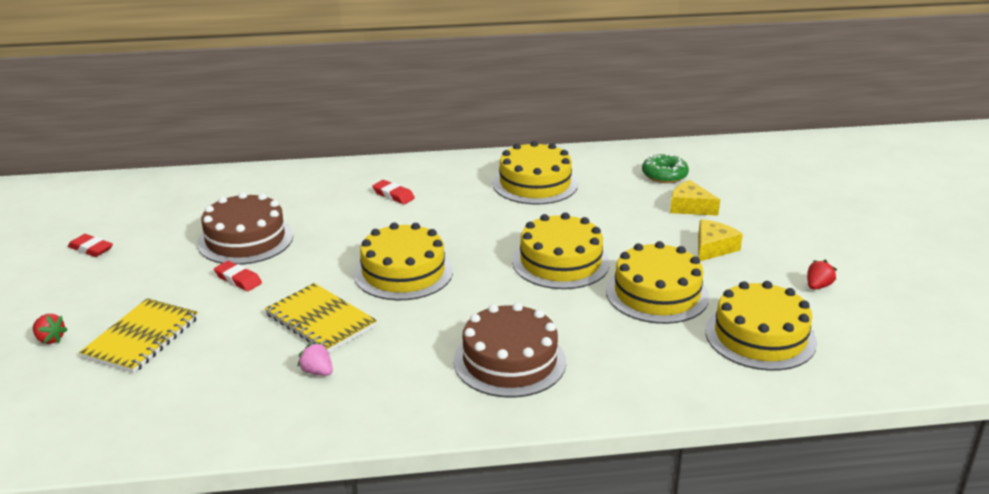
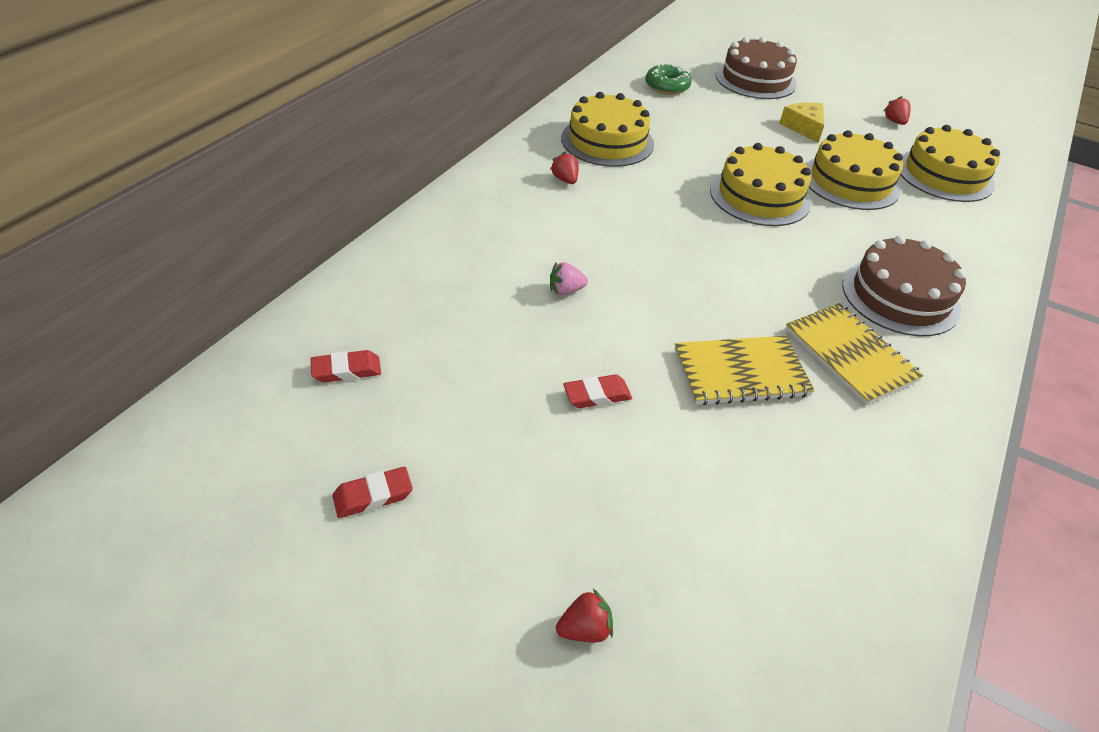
camera: 55 degrees left, 15 degrees up
(141, 338) = (659, 531): yellow notebook -> yellow notebook (850, 355)
(245, 239) = (509, 352): brown cake -> brown cake (755, 79)
(317, 372) = (839, 417): pink strawberry -> pink strawberry (566, 290)
(393, 195) = (532, 217): red eraser -> red eraser (346, 370)
(403, 272) = (694, 281): yellow cake -> none
(457, 189) = (565, 180): none -> red strawberry
(690, 207) = (731, 104): yellow cheese -> none

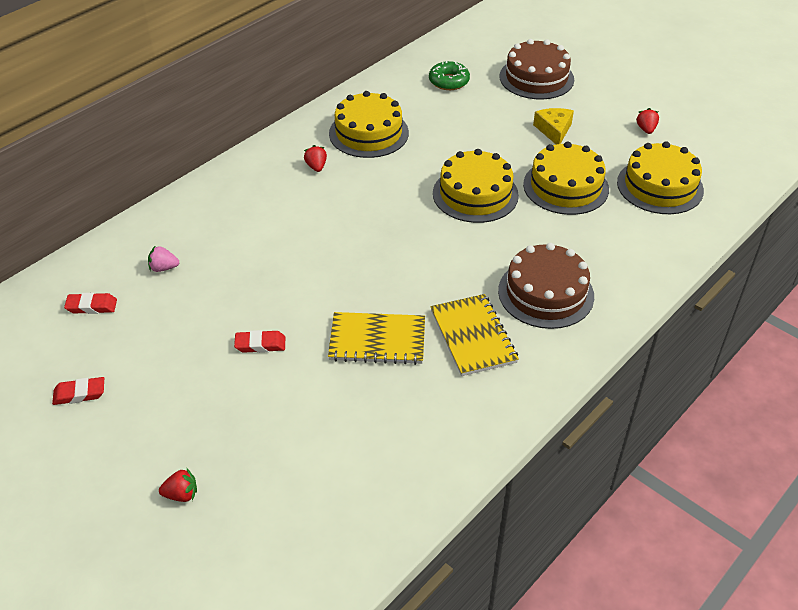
camera: 15 degrees right, 0 degrees up
(566, 290) = (274, 262): pink strawberry -> pink strawberry (163, 268)

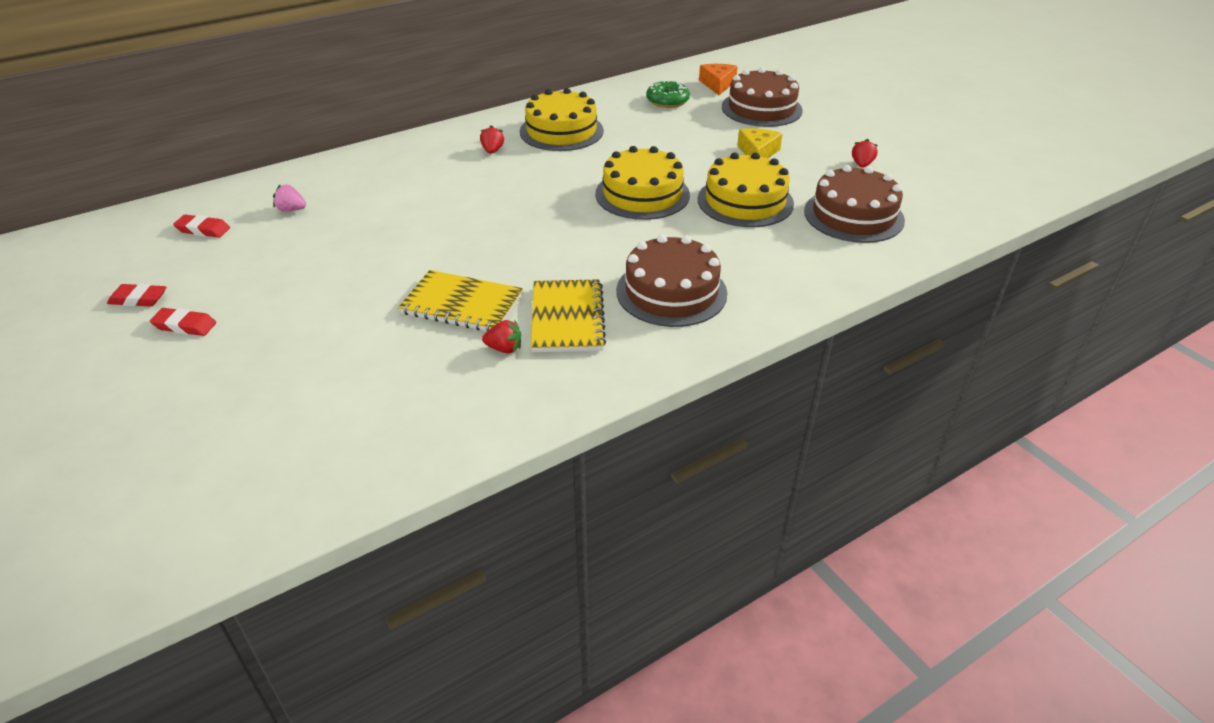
camera: 15 degrees right, 5 degrees down
(181, 494) = (170, 407): red strawberry -> red strawberry (504, 348)
(260, 344) = (340, 287): red eraser -> red eraser (185, 326)
(485, 54) = (717, 84): none -> orange cheese
(660, 186) = (853, 215): yellow cake -> brown cake

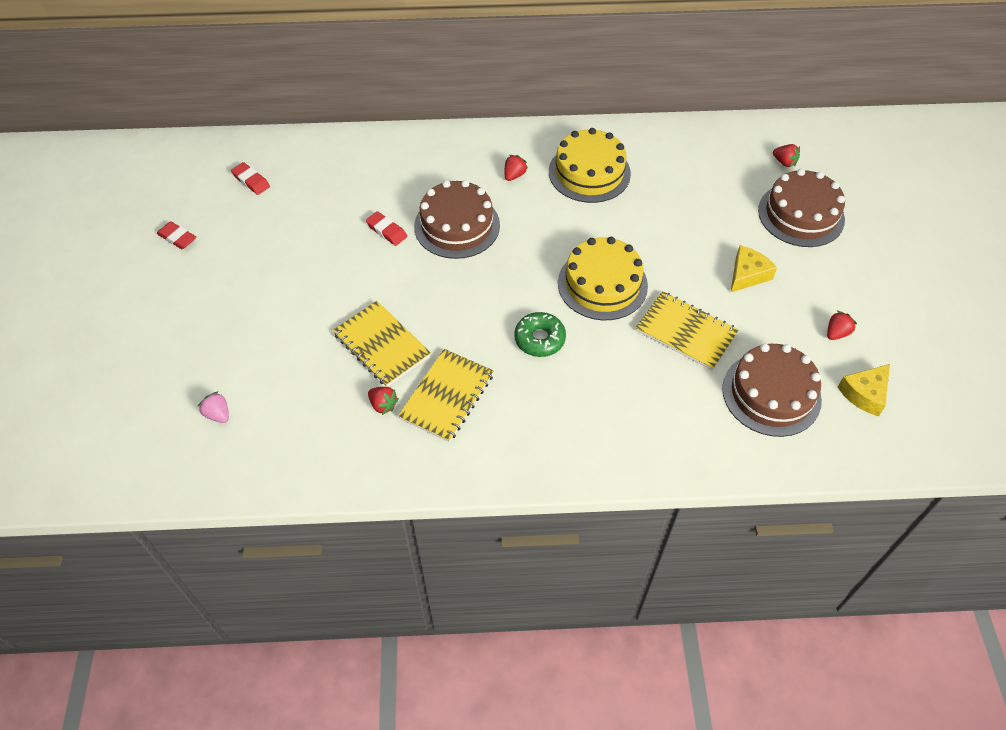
camera: 30 degrees right, 15 degrees up
(185, 326) = (193, 278): red eraser -> red eraser (386, 231)
(291, 210) = (321, 184): pink strawberry -> pink strawberry (218, 414)
(667, 101) = (716, 168): green donut -> green donut (539, 339)
(671, 292) = (544, 407): brown cake -> brown cake (457, 225)
(717, 84) = (784, 162): orange cheese -> red strawberry
(745, 201) = (686, 332): yellow cake -> yellow notebook
(921, 191) = (864, 393): none -> yellow cheese

